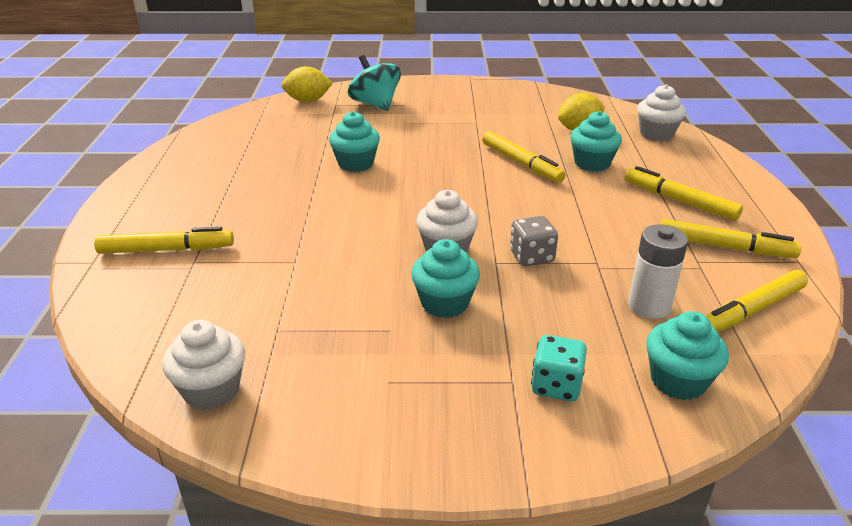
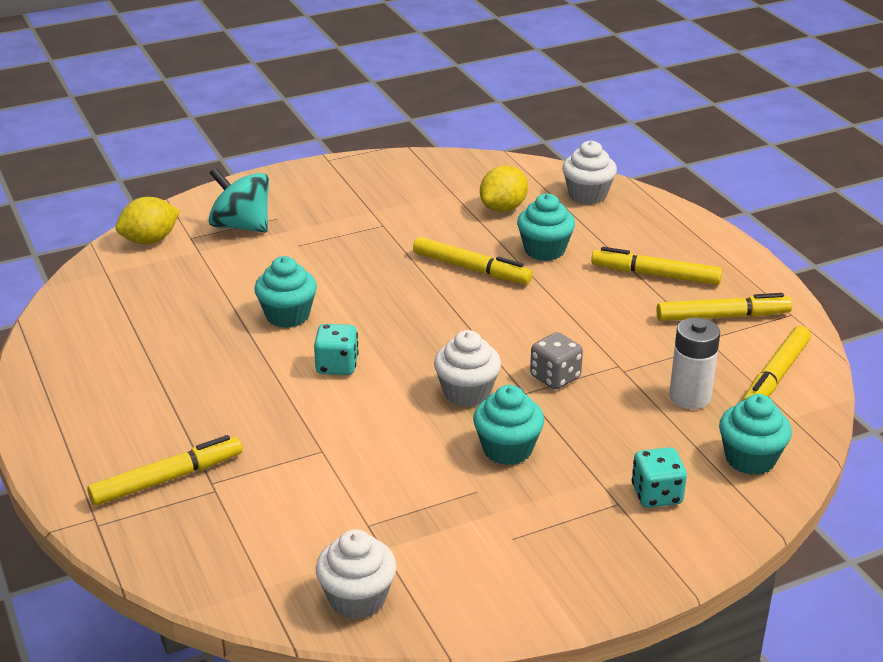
camera: 25 degrees left, 0 degrees up
(361, 205) = (337, 366): none -> turquoise dice

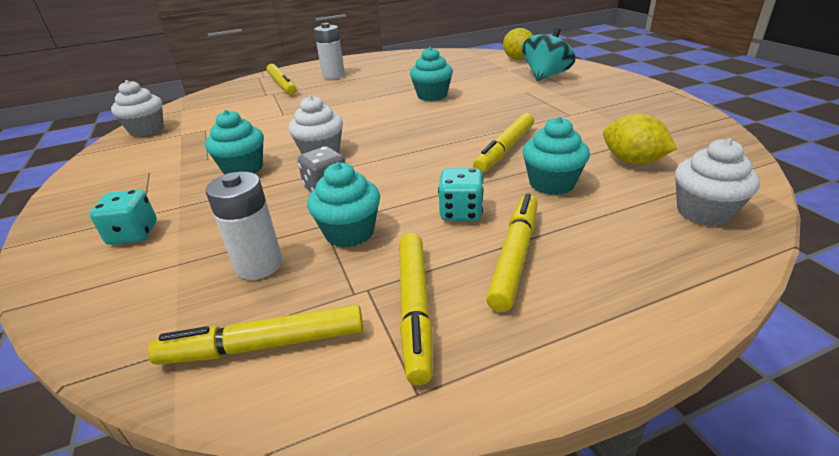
camera: 95 degrees right, 0 degrees up
(137, 422) = (333, 75): none -> white battery
(337, 366) = (370, 112): turquoise dice -> turquoise dice (461, 212)
(750, 459) = (130, 300): turquoise cupcake -> turquoise cupcake (349, 232)
(775, 376) = (264, 345): yellow marker -> yellow marker turned 45 degrees counterclockwise

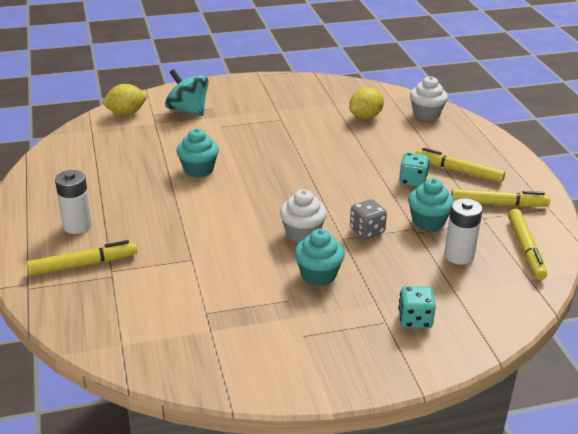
camera: 85 degrees left, 0 degrees up
(147, 130) = (182, 362): white cupcake -> none
(505, 149) = (331, 153): yellow marker -> none
(551, 183) = (385, 147): turquoise cupcake -> none

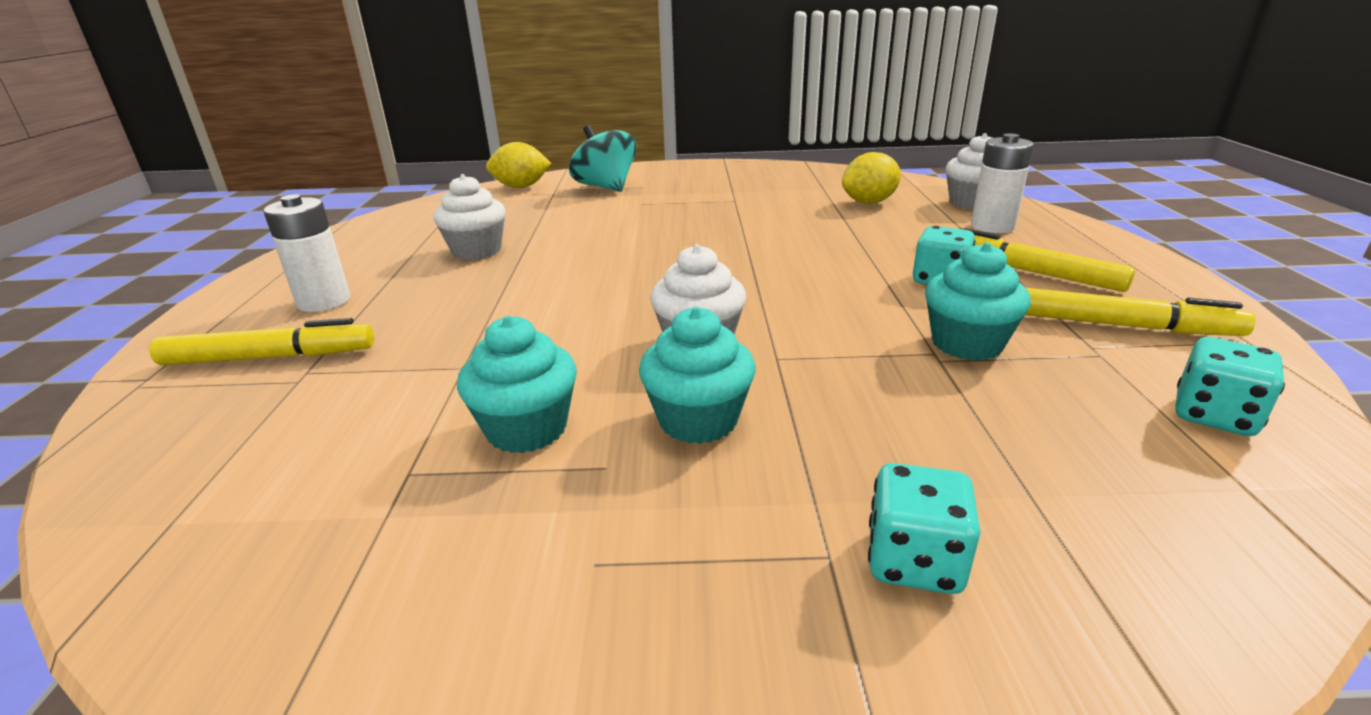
camera: 15 degrees right, 5 degrees down
(139, 178) = (476, 250): none -> white cupcake
(198, 169) = (573, 246): turquoise cupcake -> turquoise cupcake (527, 429)
(367, 231) = (831, 349): grey dice -> none
(459, 255) = (1039, 413): white battery -> white battery (992, 226)
(525, 249) = (1214, 416): yellow marker -> turquoise dice

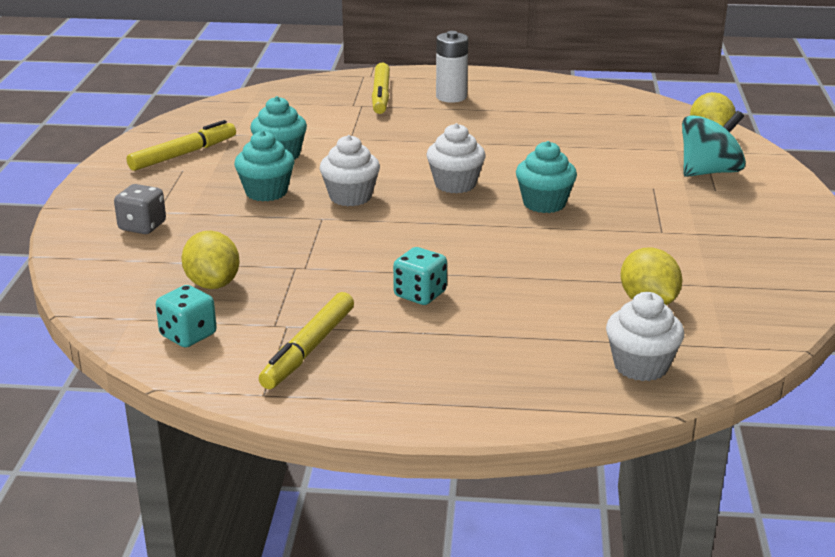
camera: 95 degrees right, 0 degrees up
(476, 250) = (532, 129): white cupcake -> white cupcake (455, 184)
(914, 561) = (142, 226): turquoise dice -> grey dice
(967, 344) = (310, 280): turquoise cupcake -> turquoise cupcake (544, 203)
(992, 226) = (553, 356): white battery -> none
(1031, 272) = (424, 342): yellow marker -> yellow marker (183, 154)
(1053, 420) = (213, 284): none -> yellow lemon

